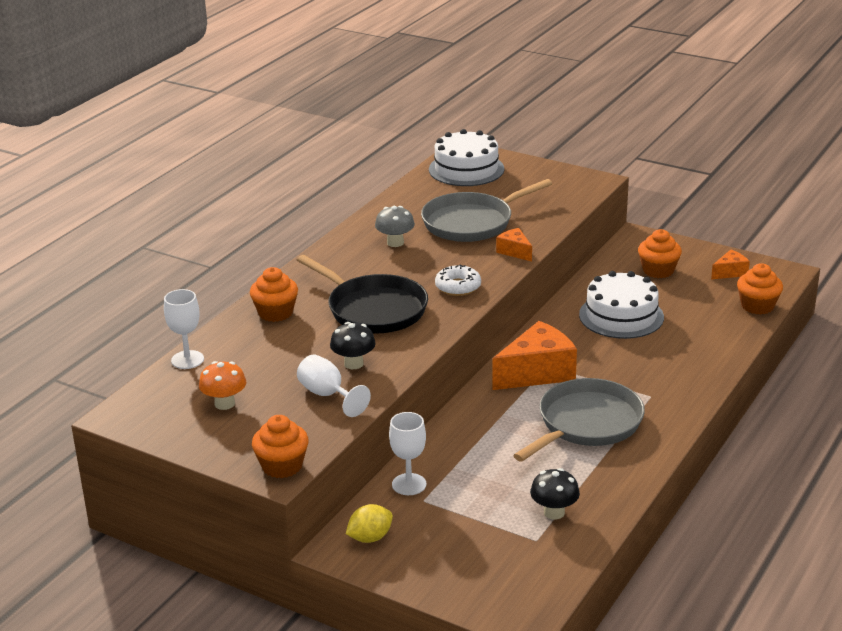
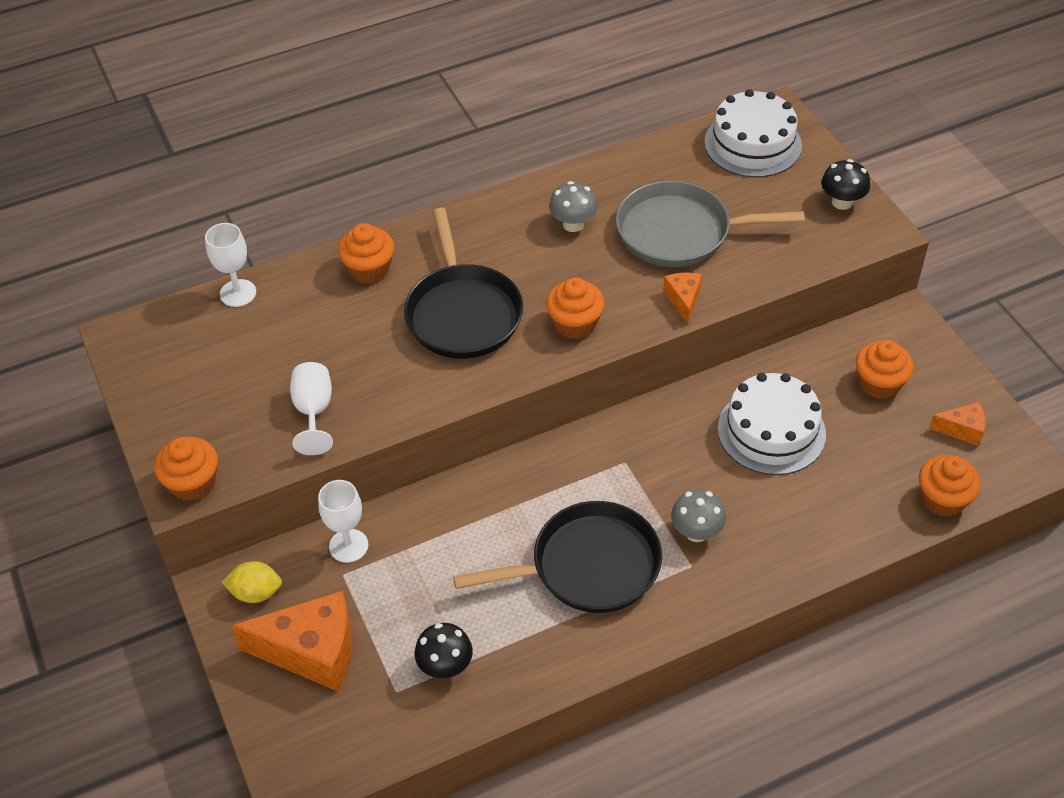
camera: 35 degrees right, 20 degrees up
(224, 404) = (217, 371): orange mushroom -> none
(353, 364) = (375, 381): black mushroom -> black mushroom (842, 202)
(458, 287) = (575, 324): white donut -> orange cupcake
(537, 373) = (605, 466): orange cheese -> orange cheese (312, 652)
(586, 423) = (589, 566): grey pan -> black pan
(634, 379) = (696, 532): none -> grey mushroom

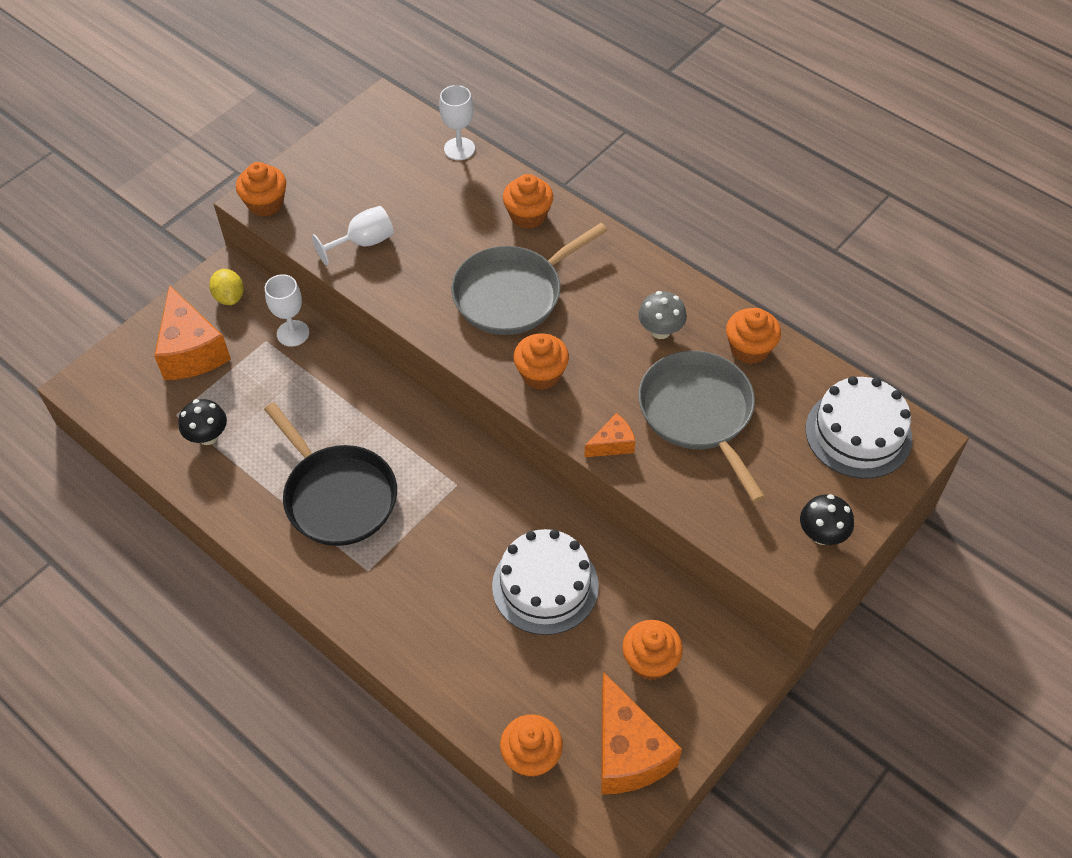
camera: 65 degrees right, 5 degrees up
(463, 313) = (512, 294): black pan -> grey pan
(628, 175) = (749, 349): none -> orange cupcake
(696, 532) = (405, 562): grey mushroom -> none
(962, 430) = (627, 752): orange cheese -> orange cheese, size x2.00

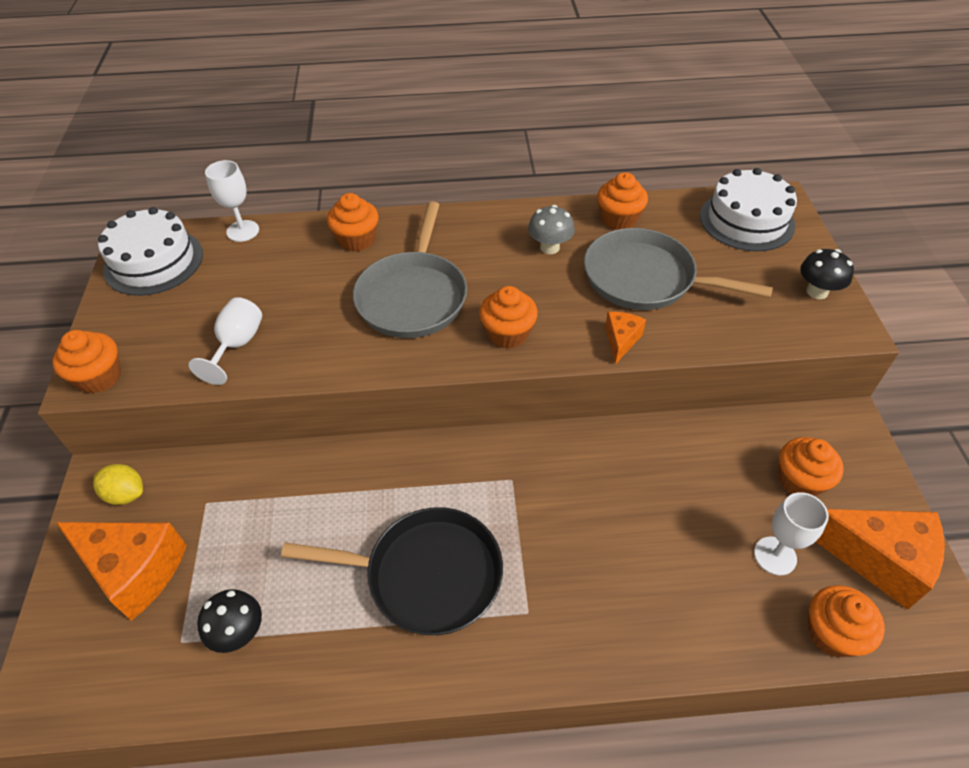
camera: 45 degrees left, 5 degrees down
(293, 333) = (227, 477): white goblet -> white goblet (775, 556)
(545, 586) = (669, 494): white cake -> white cake (153, 261)

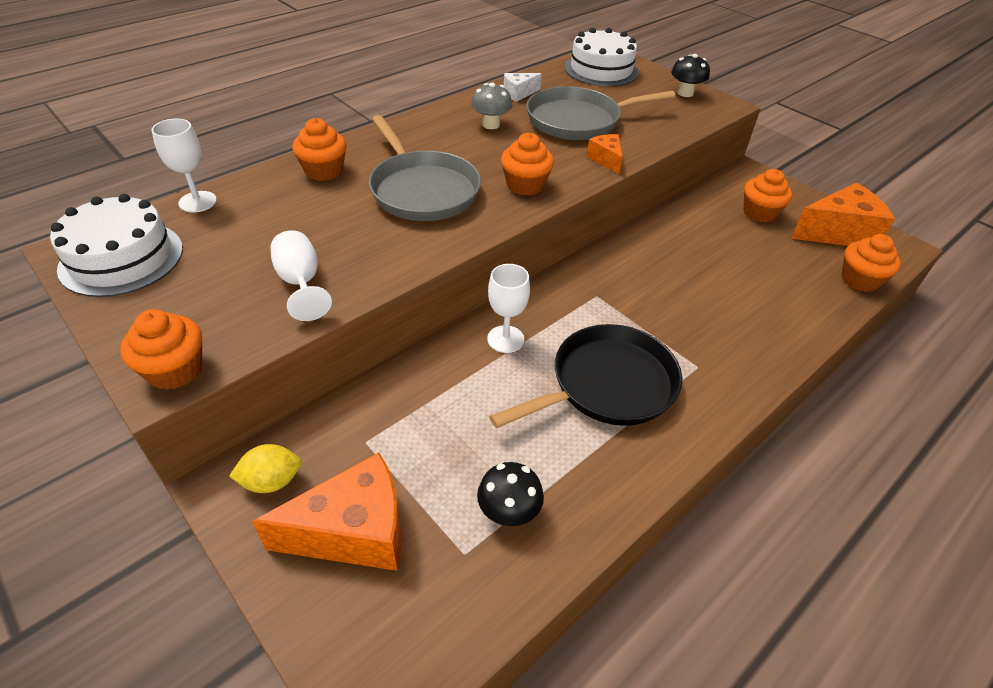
camera: 40 degrees left, 5 degrees down
(618, 219) = (519, 93): orange cupcake -> white cheese
(775, 556) = (791, 257): white goblet -> white goblet (505, 339)

